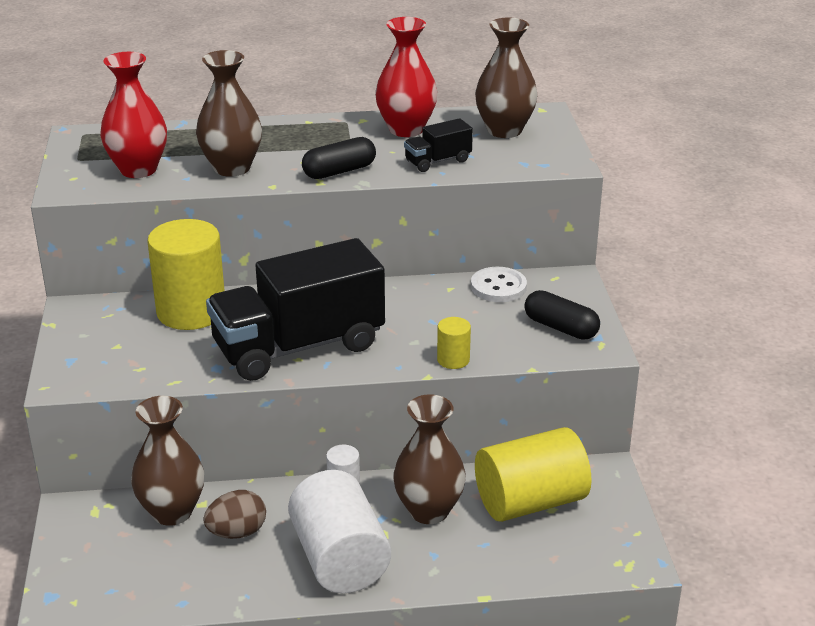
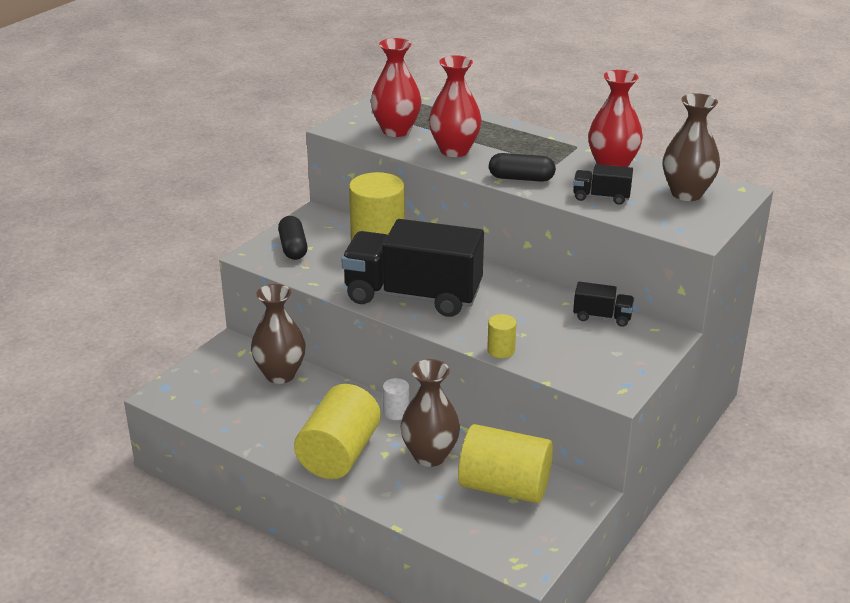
camera: 40 degrees right, 0 degrees up
(232, 168) = (454, 150): brown vase -> red vase
(237, 532) = (301, 406): brown egg -> none
(339, 559) = (339, 454): white cylinder -> yellow cylinder
(498, 287) = (602, 317): white button -> black truck
(560, 328) = (608, 365): black capsule -> black capsule (293, 248)

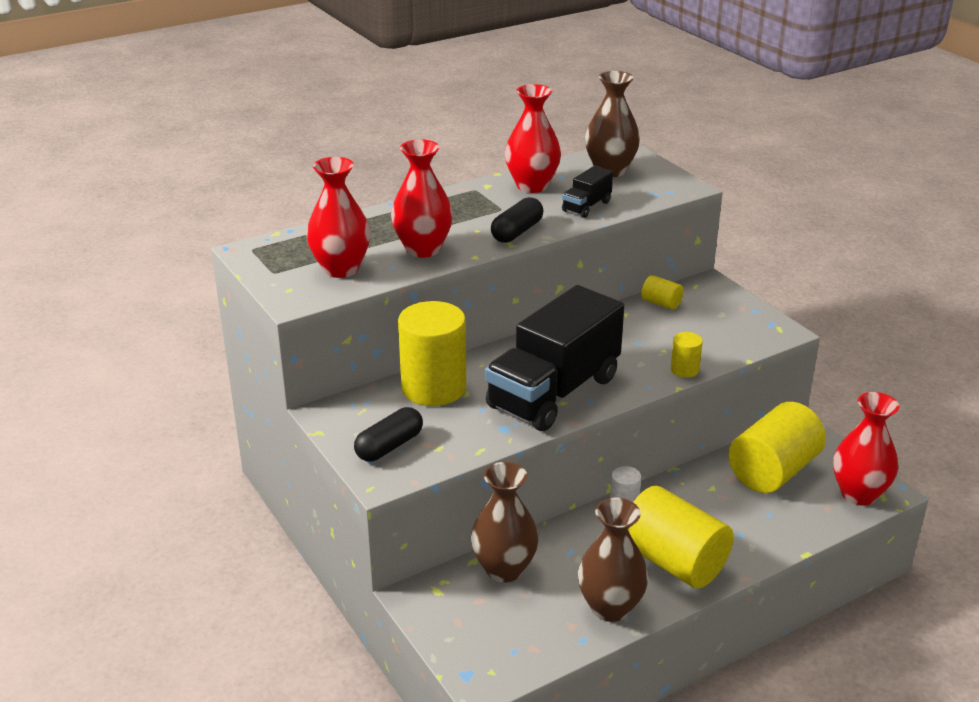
camera: 65 degrees left, 0 degrees up
(293, 248) = (389, 446): black capsule -> black capsule turned 60 degrees counterclockwise
(430, 456) = (706, 502): brown vase -> brown vase (610, 607)
(509, 548) = (858, 494): none -> red vase
(602, 317) = (661, 303): black truck -> yellow cylinder

